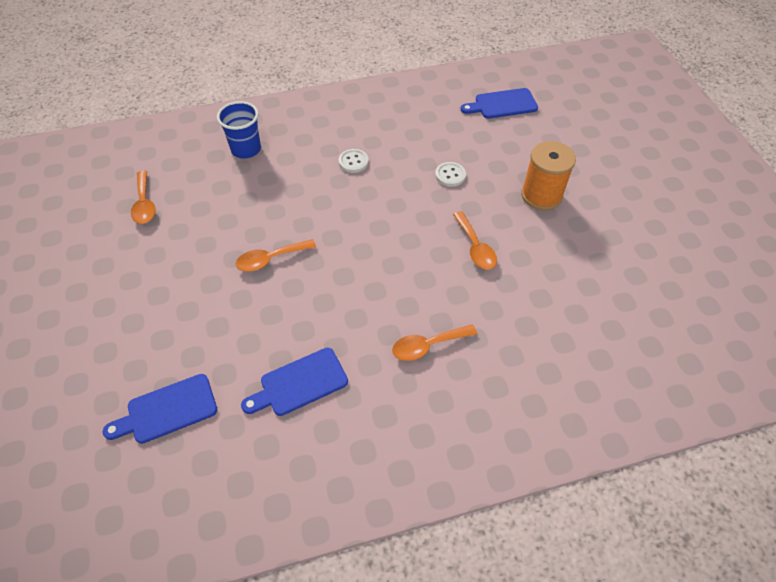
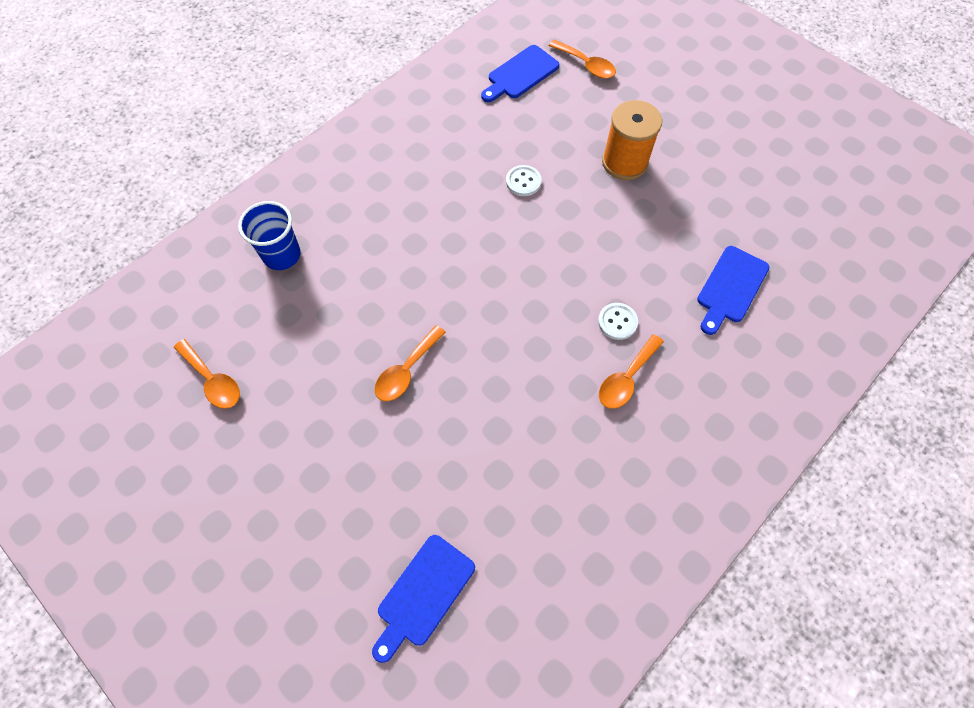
camera: 30 degrees left, 10 degrees up
(299, 383) = (534, 487): blue cutting board -> blue cutting board (730, 287)
(353, 162) = (413, 213): white button -> white button (617, 322)
(475, 247) = (601, 250): orange spoon -> orange spoon (586, 65)

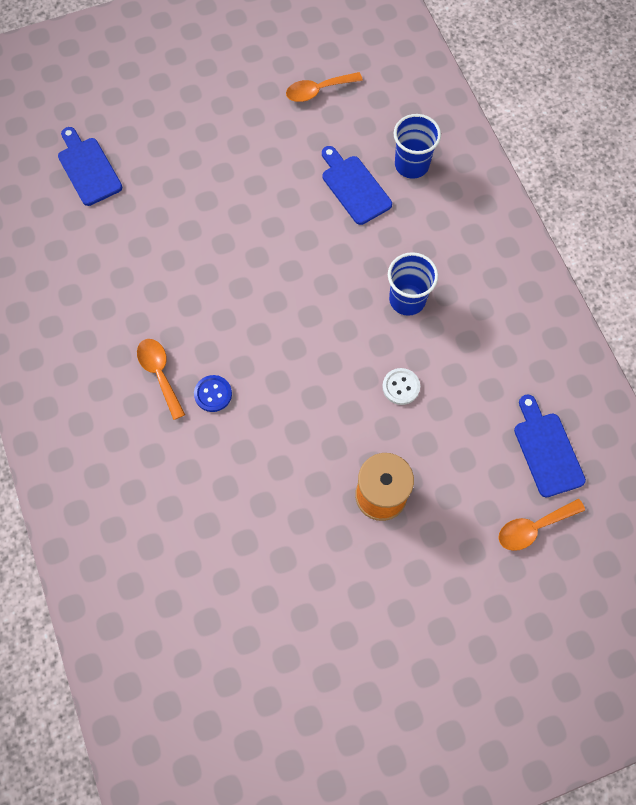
camera: 115 degrees right, 5 degrees up
(406, 371) = (256, 217): orange spoon -> none
(436, 206) = (407, 299): none -> blue cup
(617, 322) = (213, 394): white button -> blue button
(730, 287) = (193, 512): blue cutting board -> blue cutting board (354, 187)

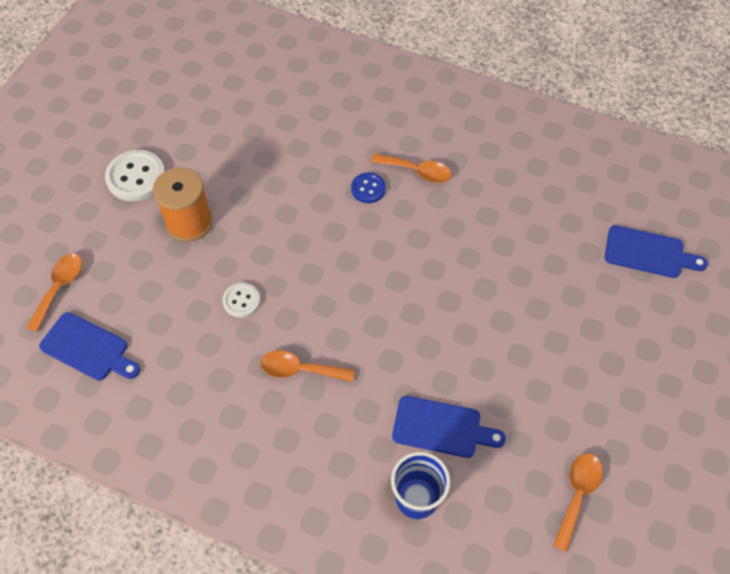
camera: 135 degrees right, 10 degrees down
(387, 588) = (136, 177): none -> white button
(407, 299) = (300, 370): blue cup -> orange spoon

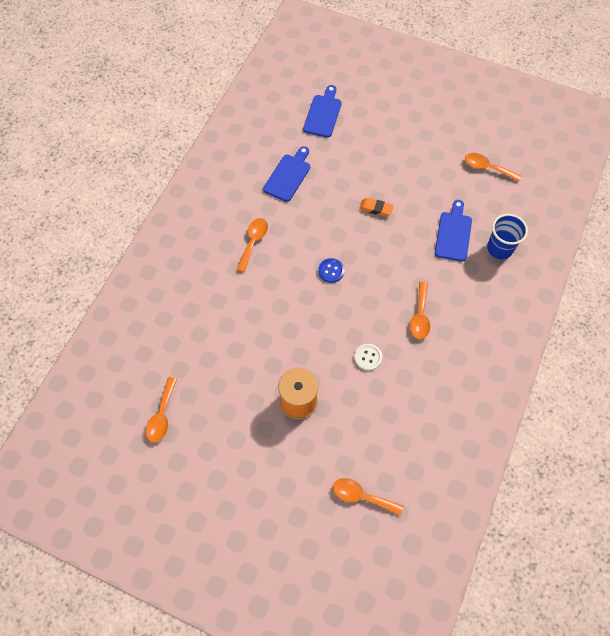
camera: 90 degrees left, 5 degrees up
(88, 348) = (413, 464): blue cutting board -> blue cutting board (288, 176)
(136, 177) = (252, 449): white button -> none
(188, 94) = (162, 415): none -> orange spoon
(368, 189) = (268, 274): blue button -> blue button (331, 271)
(480, 319) = (376, 209): none -> orange eraser

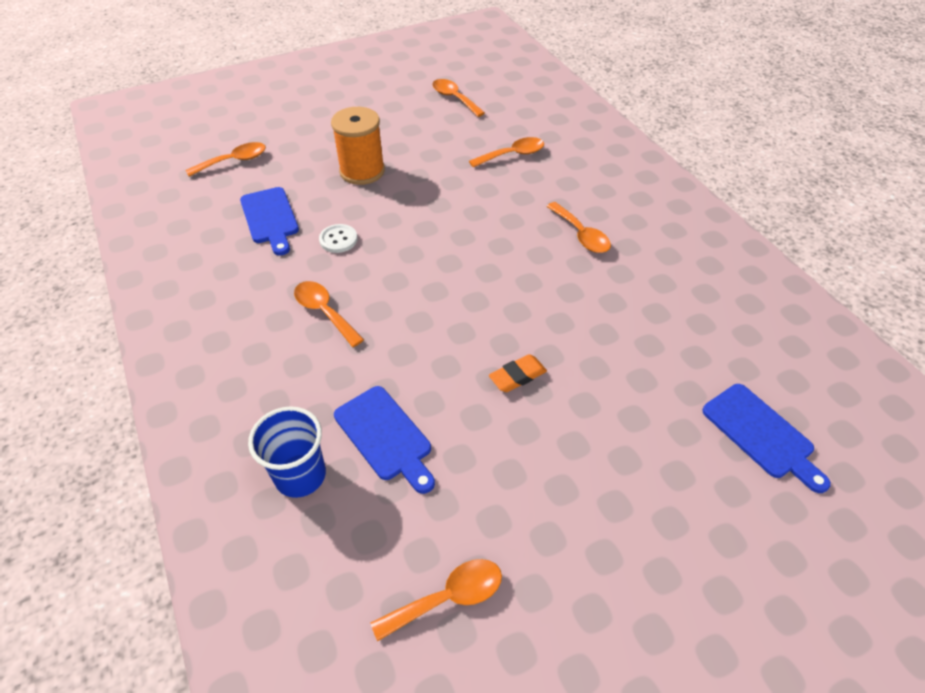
camera: 130 degrees right, 15 degrees down
(204, 326) = (512, 155): none -> orange spoon
(288, 176) = (660, 320): blue cutting board -> blue cutting board (270, 218)
(331, 271) = (472, 274): blue button -> none

